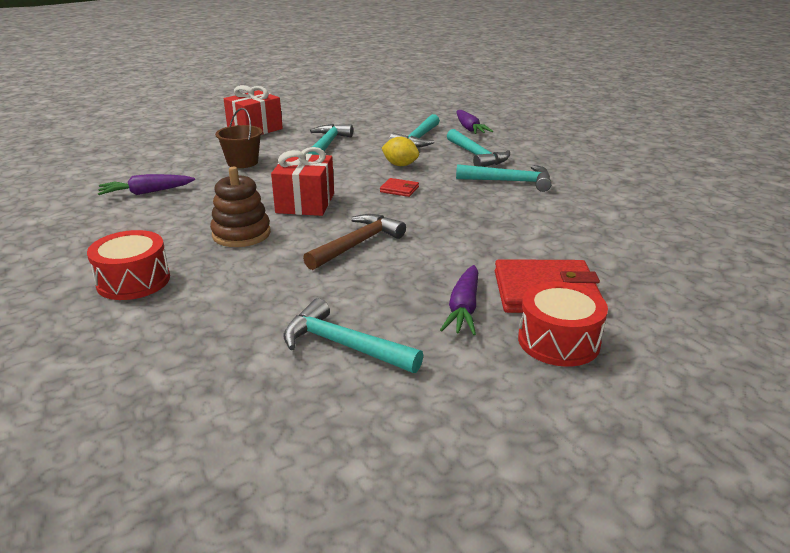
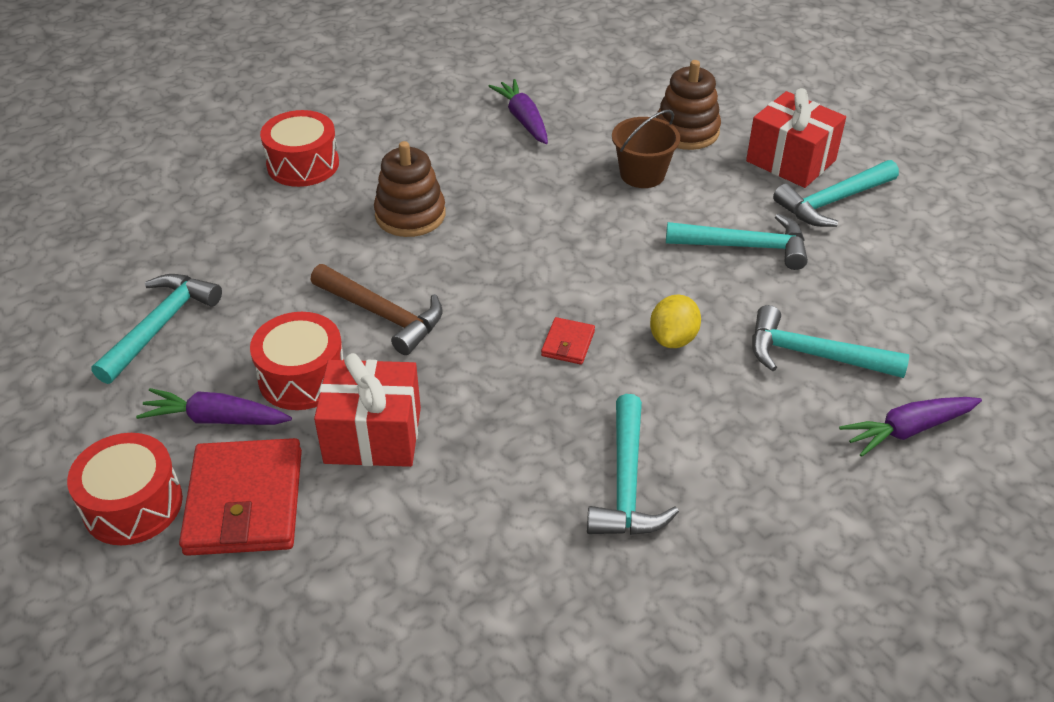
camera: 85 degrees right, 15 degrees up
(205, 149) = (686, 131): none -> brown stacking toy
(305, 203) = (506, 253): red gift -> red gift (373, 435)
(420, 274) = (302, 377): none -> red drum
(477, 156) = (747, 439): turquoise hammer -> turquoise hammer (832, 202)

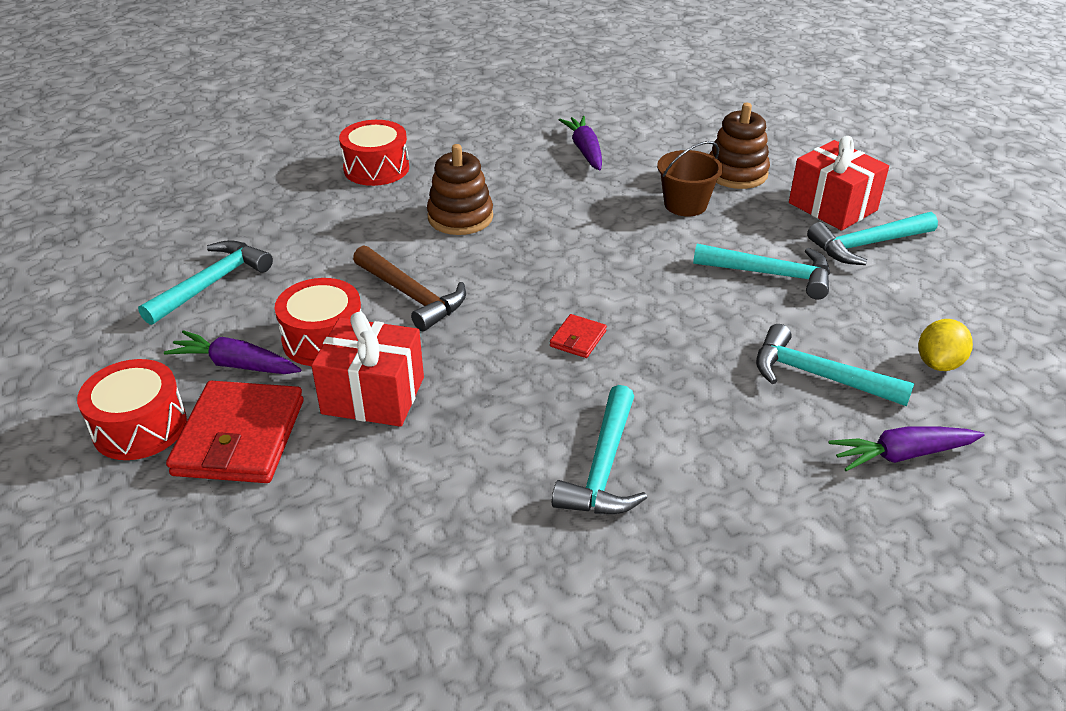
camera: 10 degrees right, 5 degrees down
(673, 338) = (681, 346): yellow lemon -> yellow lemon (938, 363)

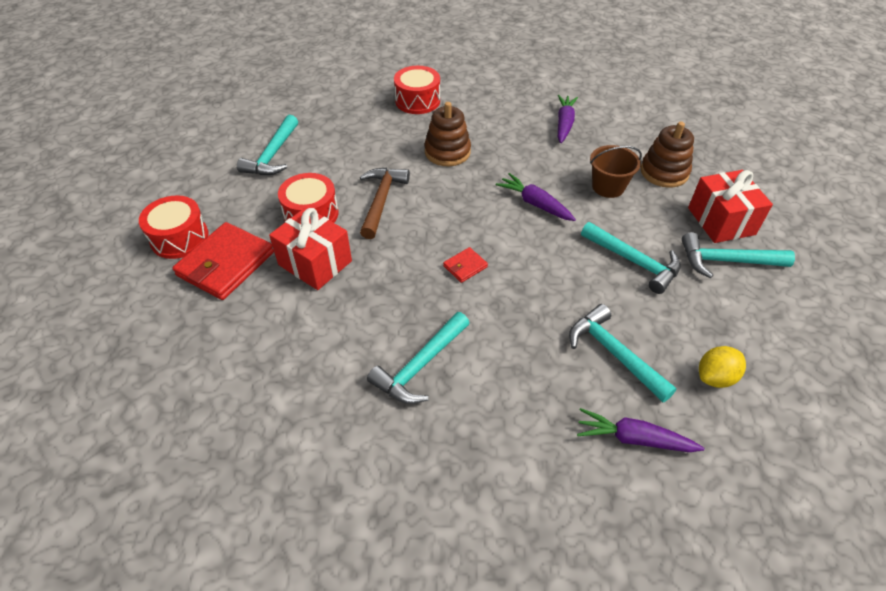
camera: 25 degrees right, 10 degrees up
(212, 283) = (273, 155): turquoise hammer -> turquoise hammer turned 135 degrees clockwise
(236, 365) = (253, 215): purple carrot -> purple carrot (535, 204)
(412, 296) = (381, 200): brown hammer -> brown hammer turned 150 degrees counterclockwise

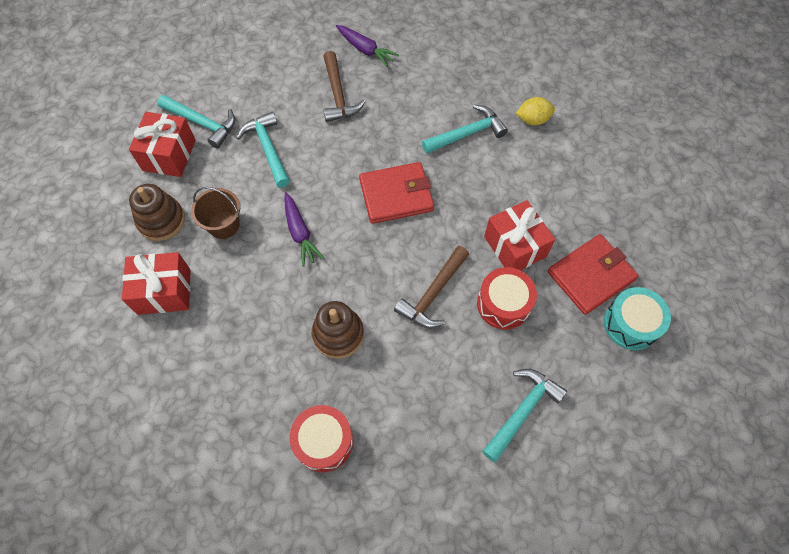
camera: 155 degrees left, 15 degrees up
(179, 238) = (631, 324): red drum -> turquoise drum
(465, 266) = (396, 195): red wallet -> red wallet, size x2.18
(564, 124) = (193, 325): purple carrot -> none
(607, 133) = (164, 291): none -> red gift
(614, 353) = (338, 95): turquoise hammer -> brown hammer
(715, 377) = (290, 60): yellow lemon -> yellow lemon (533, 120)

